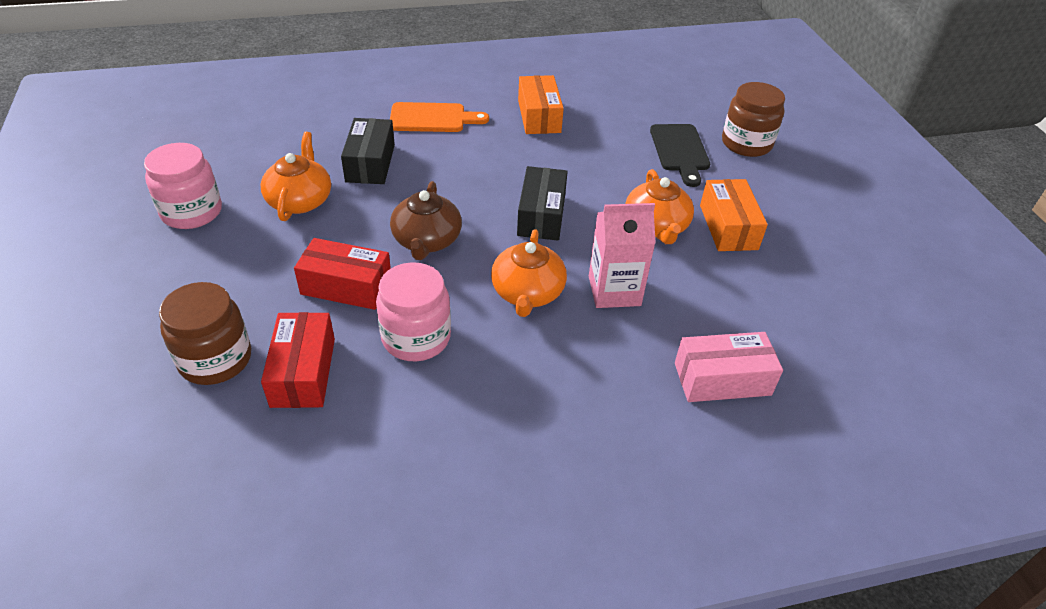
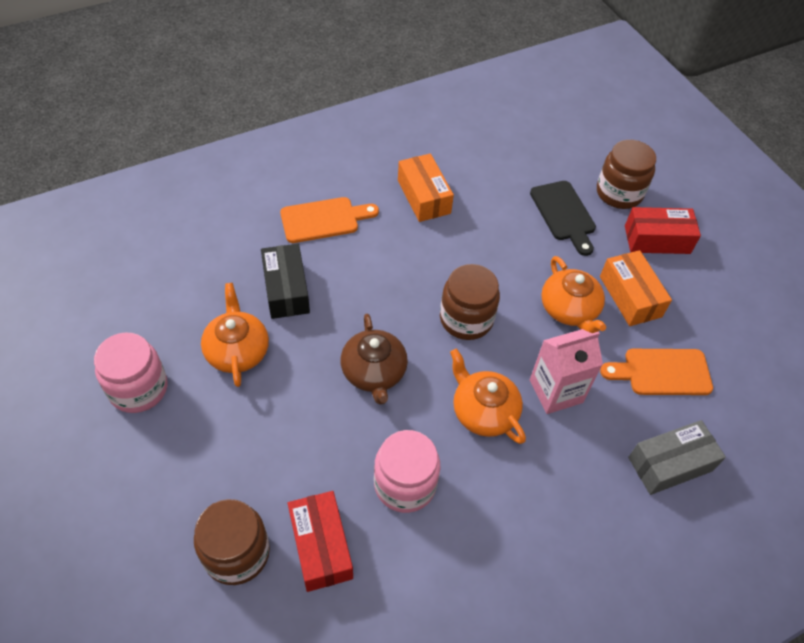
camera: 15 degrees left, 10 degrees up
(346, 286) = (321, 442): red box -> red box (657, 239)
(527, 293) = (483, 411): orange teapot -> orange teapot turned 150 degrees clockwise
(541, 215) = (466, 319): black box -> brown jar
(722, 379) = (670, 464): pink box -> grey box
(741, 296) = (662, 372): none -> orange cutting board

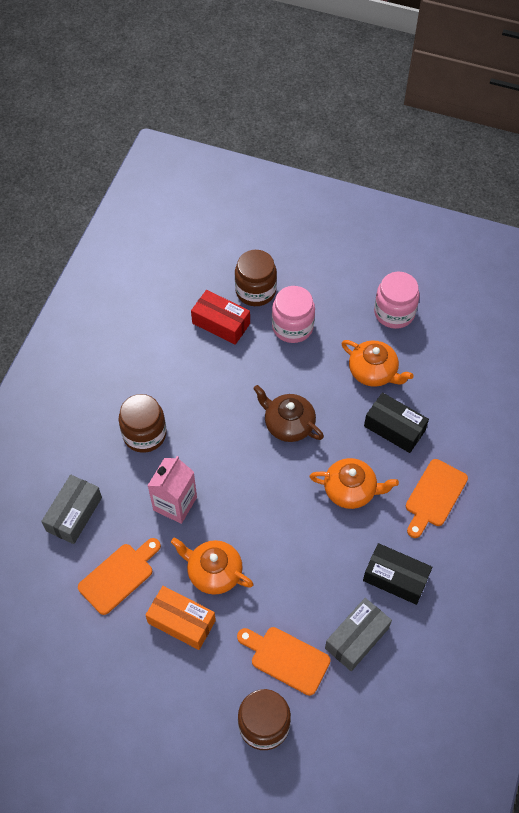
camera: 140 degrees right, 5 degrees up
(405, 484) = (210, 382): pink jar -> pink jar (292, 327)
(424, 197) = (395, 578): orange box -> black box
(466, 319) = (271, 505): brown jar -> brown jar (144, 434)
(483, 411) = (206, 454): orange teapot -> orange teapot (351, 490)
(496, 187) = (357, 638): none -> grey box
(564, 214) = (286, 659): black cutting board -> orange cutting board
(657, 239) = (200, 699): red box -> none

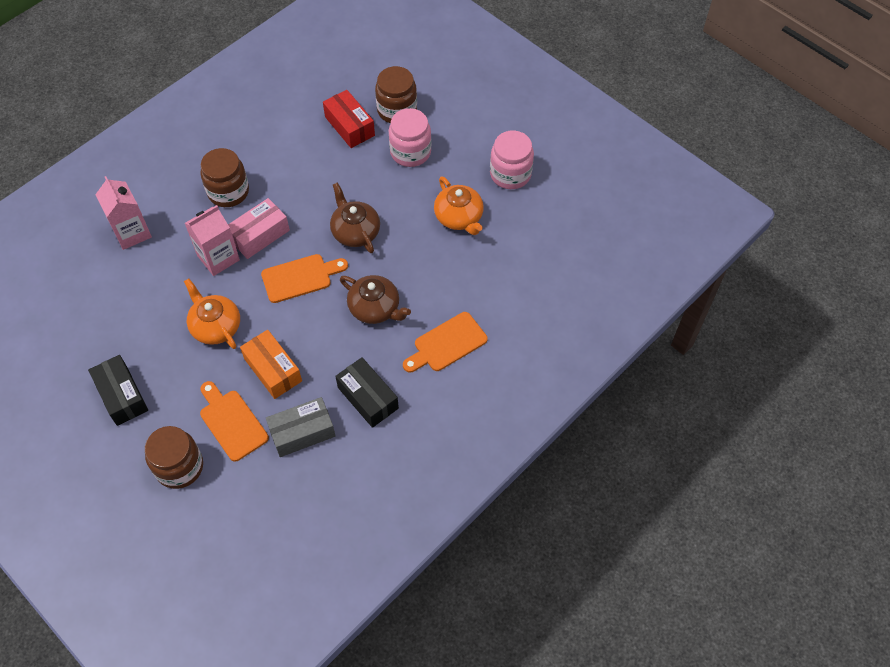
camera: 25 degrees right, 0 degrees up
(74, 514) = (132, 232): grey box -> pink carton
(119, 576) = (137, 296): orange cutting board -> orange cutting board (300, 277)
(181, 621) = (164, 354): orange box -> orange box (273, 370)
(201, 465) = (259, 235): none -> pink box
(351, 490) = (375, 308): orange teapot -> brown teapot
(394, 428) = (447, 272): black box -> black box (122, 395)

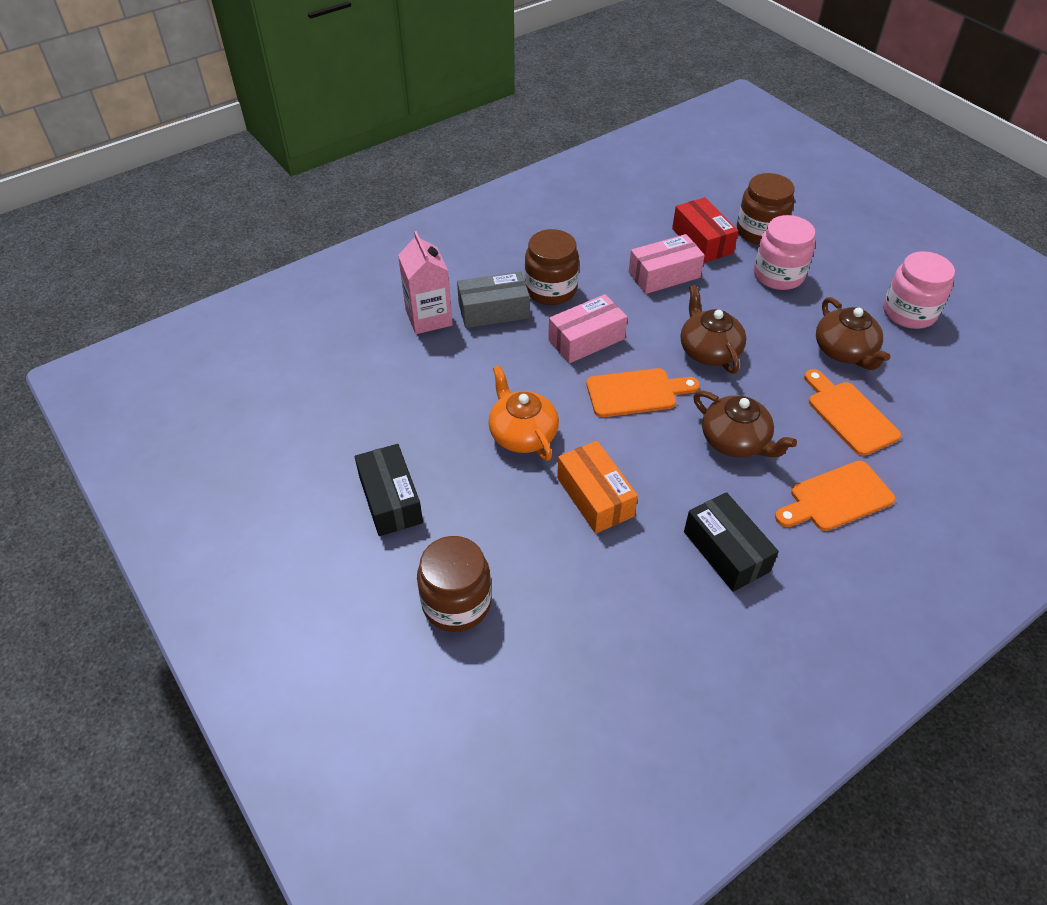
camera: 10 degrees right, 10 degrees down
(218, 258) = (532, 357): pink carton -> none
(231, 422) = (534, 555): orange cutting board -> orange cutting board (849, 415)
(302, 432) = (632, 583): grey box -> grey box (493, 311)
(319, 164) = (664, 275): none -> pink box
(459, 217) = (844, 351): orange teapot -> brown teapot

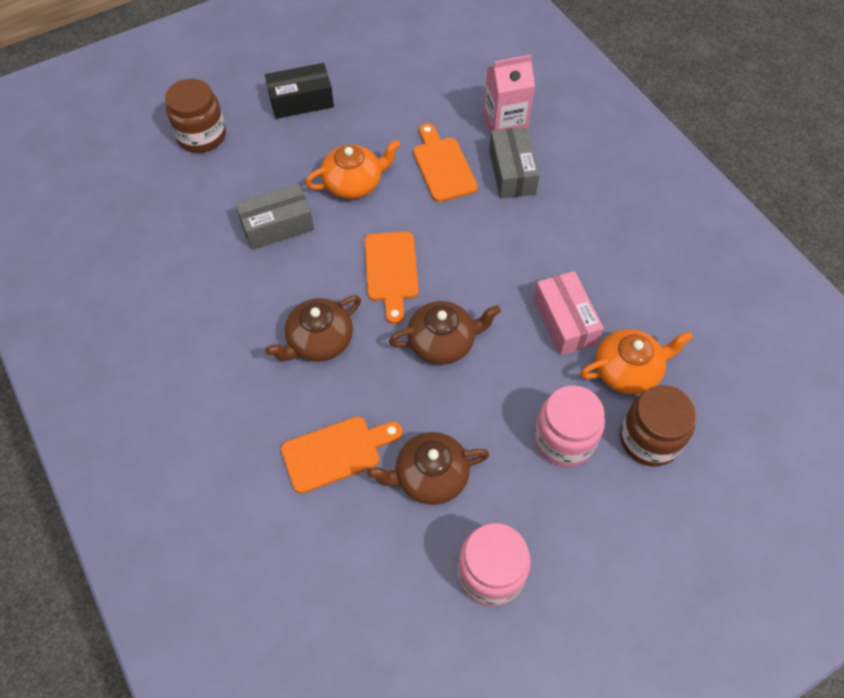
camera: 95 degrees right, 10 degrees up
(550, 290) = (542, 218): brown jar -> none
(586, 339) = (467, 240): pink box -> none
(595, 497) = (277, 226): orange box -> grey box
(702, 241) = (628, 370): red box -> orange teapot
(726, 551) = (201, 309): black box -> none
(836, 498) = (236, 410): orange cutting board -> orange cutting board (443, 166)

